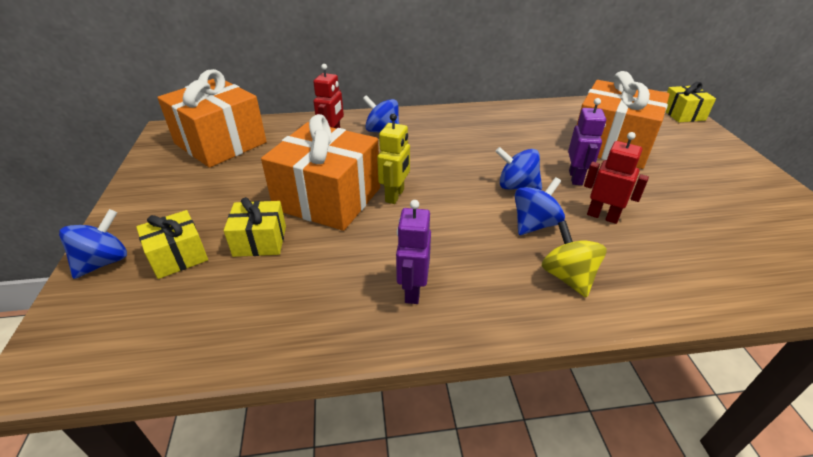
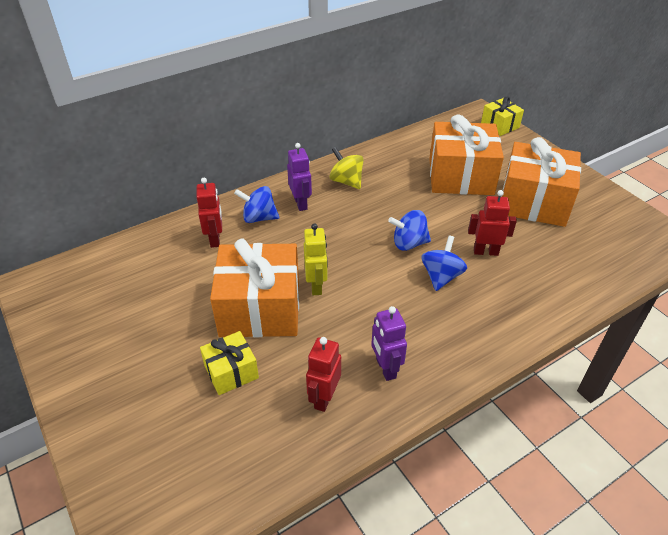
camera: 25 degrees left, 5 degrees up
(104, 262) = (102, 446): blue spinning top -> none
(178, 256) = (169, 413): yellow gift -> none
(220, 143) = (104, 281): orange gift -> orange gift (533, 202)
(327, 295) = (324, 398): none -> red robot
(567, 277) = (486, 315): yellow spinning top -> yellow spinning top (346, 181)
(576, 178) = (449, 220): purple robot -> purple robot (301, 203)

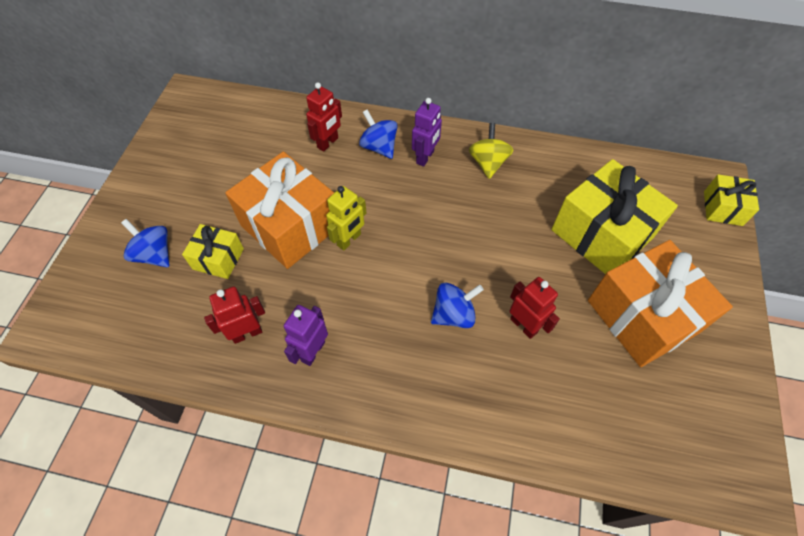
camera: 45 degrees right, 15 degrees up
(409, 243) = (466, 262): blue spinning top -> blue spinning top (154, 254)
(460, 176) = (601, 234): orange gift -> yellow gift

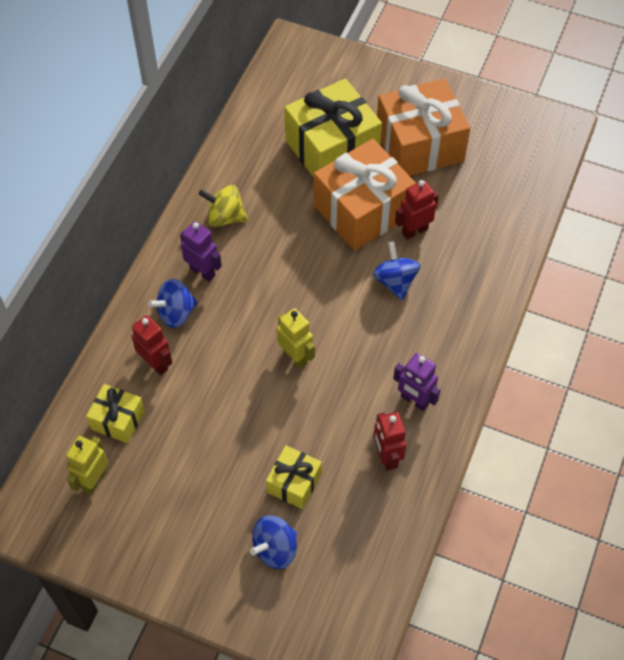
camera: 80 degrees left, 0 degrees up
(220, 126) = (94, 480): none -> yellow robot
(290, 226) = (266, 410): orange gift -> orange gift (362, 210)
(723, 208) = (323, 52): yellow gift -> yellow gift (118, 420)

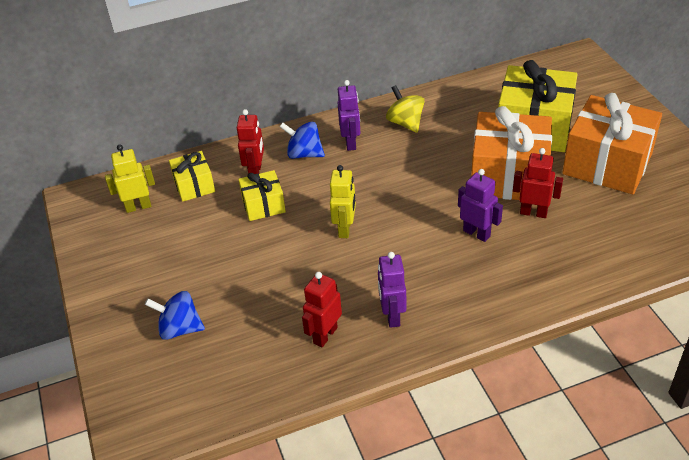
camera: 50 degrees right, 15 degrees down
(294, 483) = (244, 300): yellow gift -> yellow gift (263, 205)
(395, 281) = (477, 233): blue spinning top -> purple robot

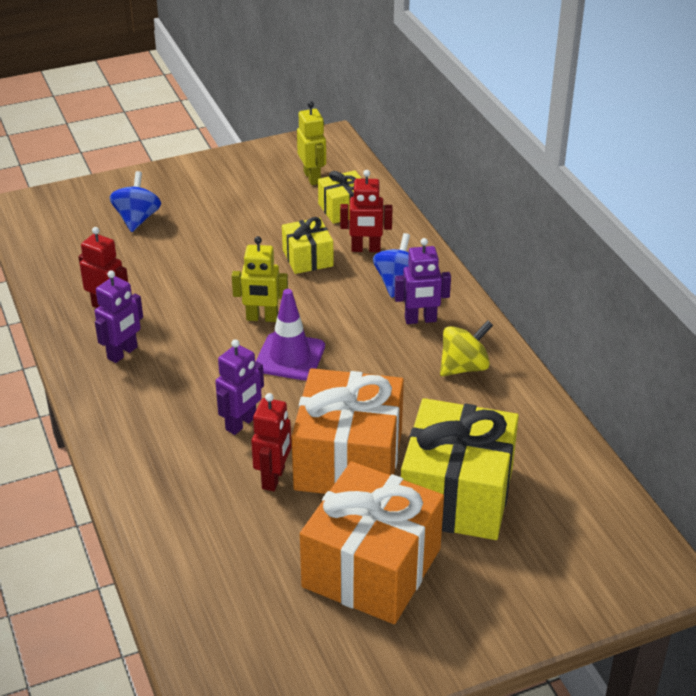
camera: 85 degrees right, 5 degrees down
(392, 316) = (123, 353): purple robot -> purple robot turned 135 degrees clockwise
(395, 210) = (290, 357): none -> purple traffic cone

